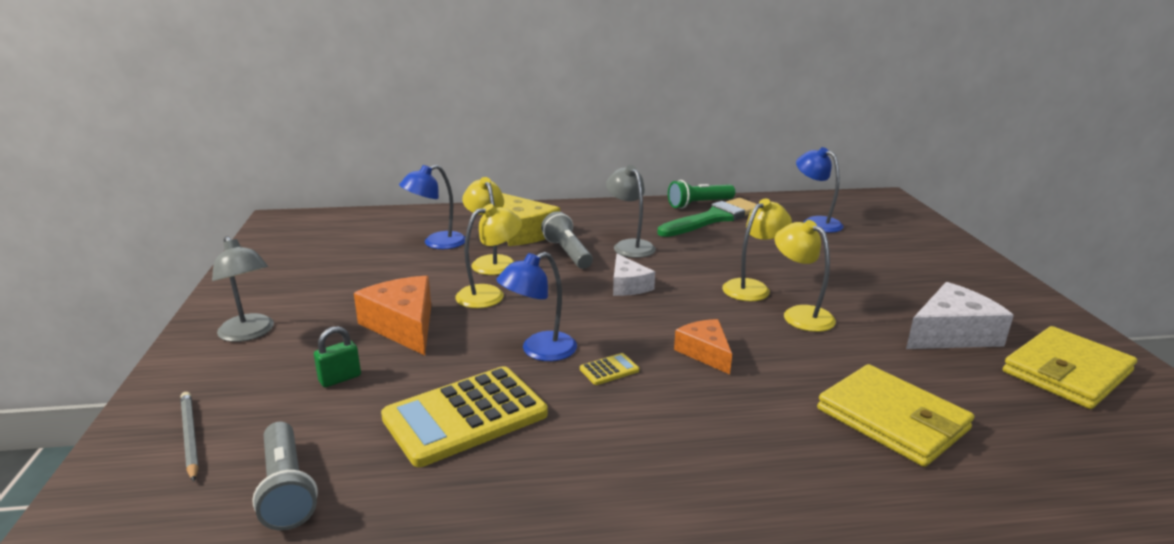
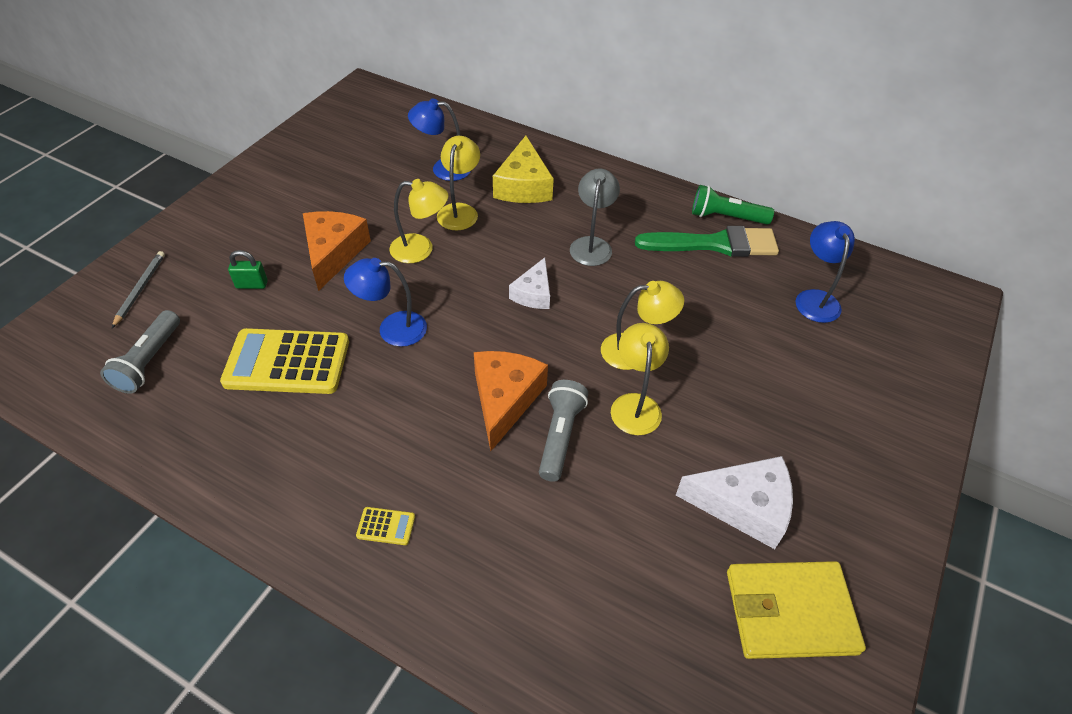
camera: 35 degrees right, 25 degrees up
(249, 333) = (240, 211): grey lamp -> none
(567, 253) = (530, 229): grey flashlight -> grey flashlight (560, 436)
(609, 370) = (417, 375): yellow calculator -> yellow calculator (386, 526)
(705, 352) = (505, 399): orange cheese -> orange cheese, size x1.58
(892, 419) = (560, 551): yellow wallet -> none

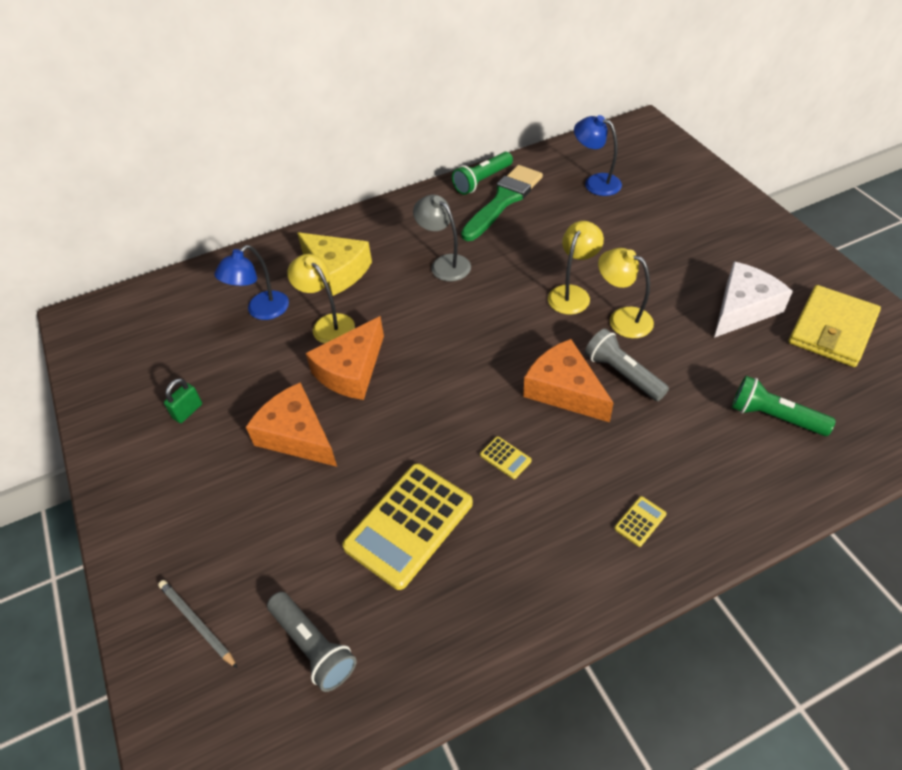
camera: 50 degrees left, 0 degrees up
(252, 284) = (281, 517): green padlock -> green padlock (188, 411)
(392, 328) = (430, 430): blue lamp -> none
(396, 392) = (505, 458): none -> yellow calculator
(421, 249) = (351, 370): yellow lamp -> orange cheese
(533, 293) = (467, 322): white cheese -> none
(602, 597) = (774, 417): none -> green flashlight

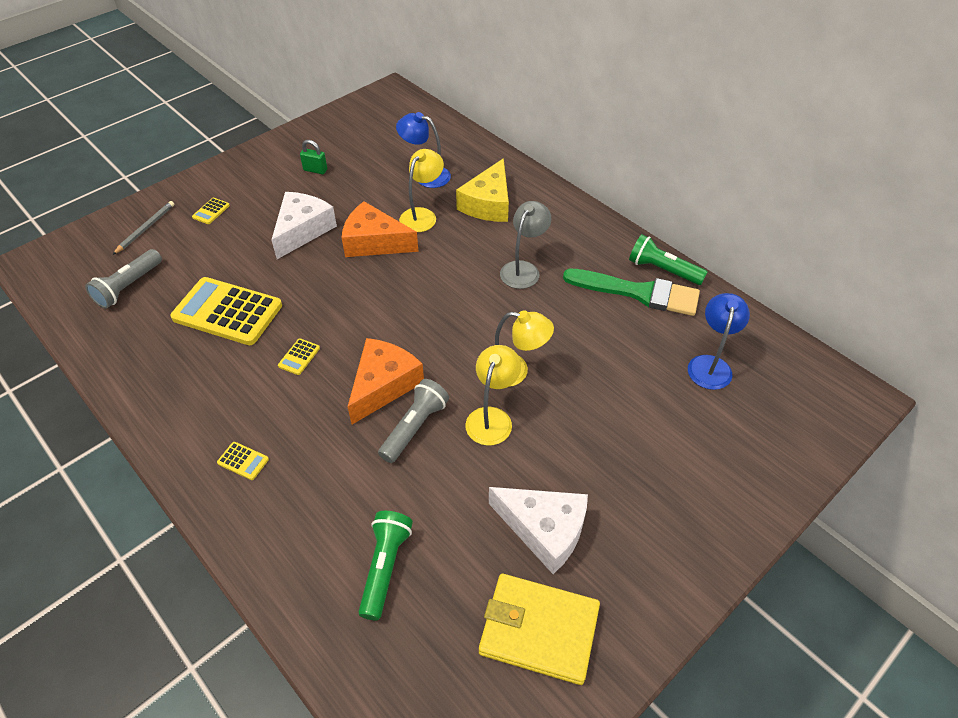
camera: 70 degrees right, 0 degrees up
(205, 535) = (211, 211): none -> yellow calculator
(297, 435) = (302, 230): orange cheese -> white cheese

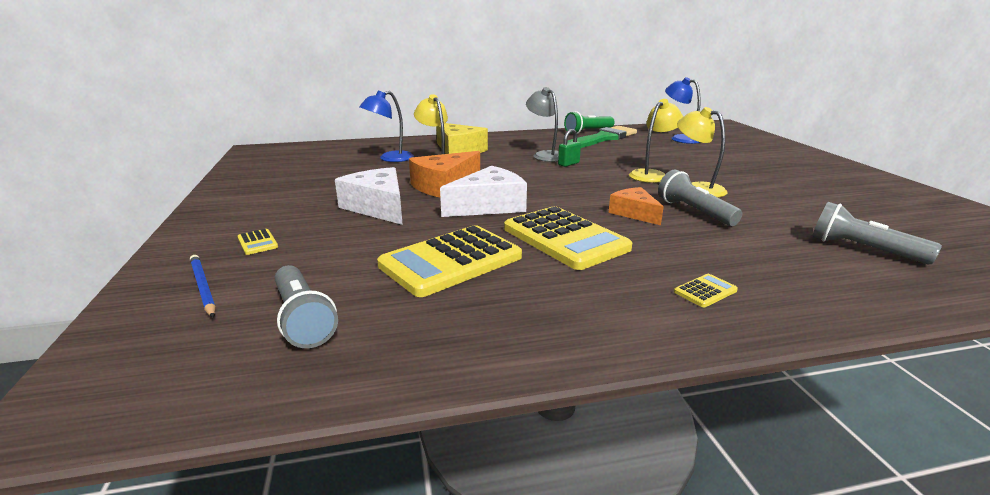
camera: 60 degrees left, 25 degrees down
(145, 228) = (203, 287): grey pencil -> blue pencil
(299, 357) = (565, 238): yellow calculator -> yellow calculator, size x2.50
(315, 170) = (299, 188): green padlock -> green padlock (568, 164)
(383, 385) = (634, 213): orange cheese -> orange cheese, size x0.63
(385, 567) = (863, 249): green flashlight -> grey flashlight
(538, 630) = (918, 212): yellow wallet -> none
(544, 530) = (818, 195): white cheese -> white cheese (489, 206)

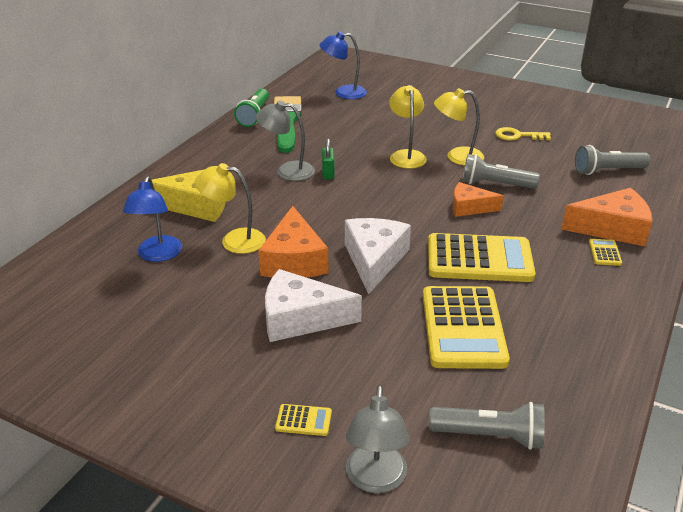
camera: 50 degrees left, 10 degrees up
(203, 287) = (375, 480): blue pencil -> grey lamp
(761, 283) = (612, 228): none -> orange cheese
(797, 197) = (518, 136): none -> yellow key

